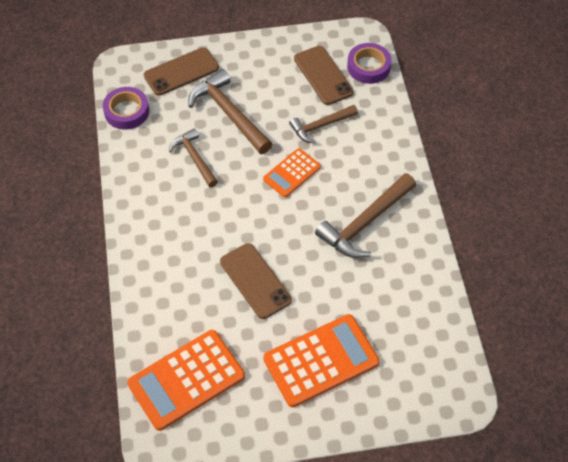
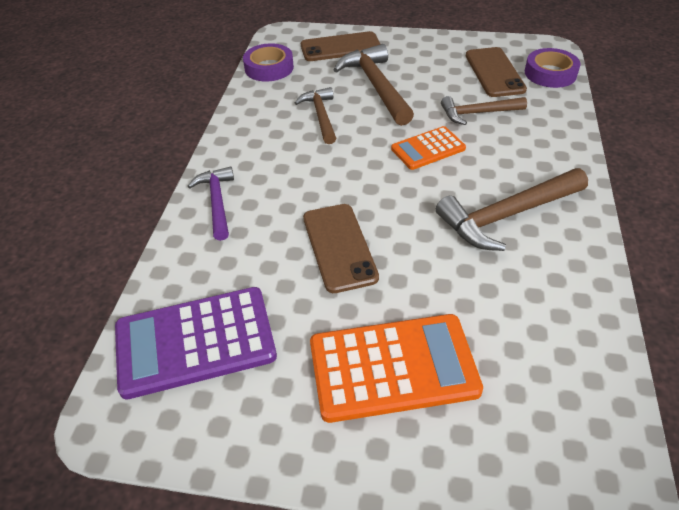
camera: 20 degrees right, 10 degrees down
(148, 265) = (217, 202): none -> purple hammer
(186, 380) = (195, 342): orange calculator -> purple calculator

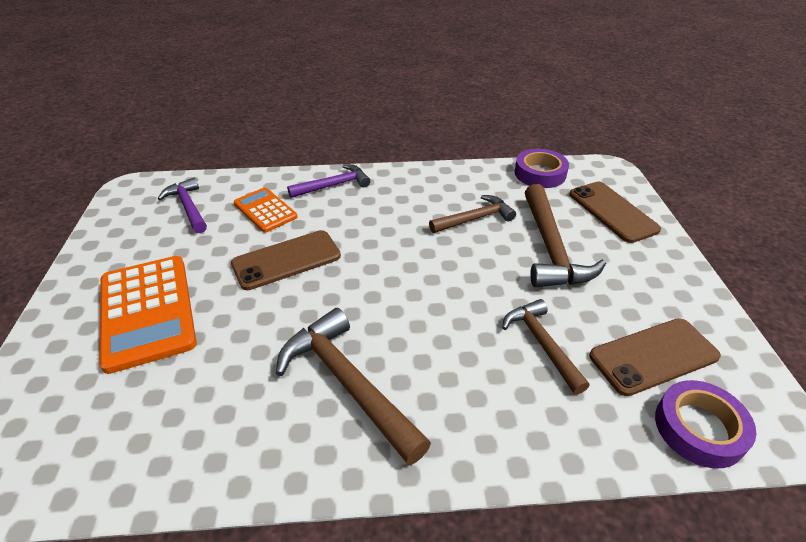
camera: 75 degrees right, 5 degrees down
(195, 342) = (188, 207): purple calculator -> purple hammer
(376, 86) = (551, 248): brown hammer -> brown hammer turned 120 degrees clockwise
(428, 149) = (450, 304): orange calculator -> orange calculator (265, 210)

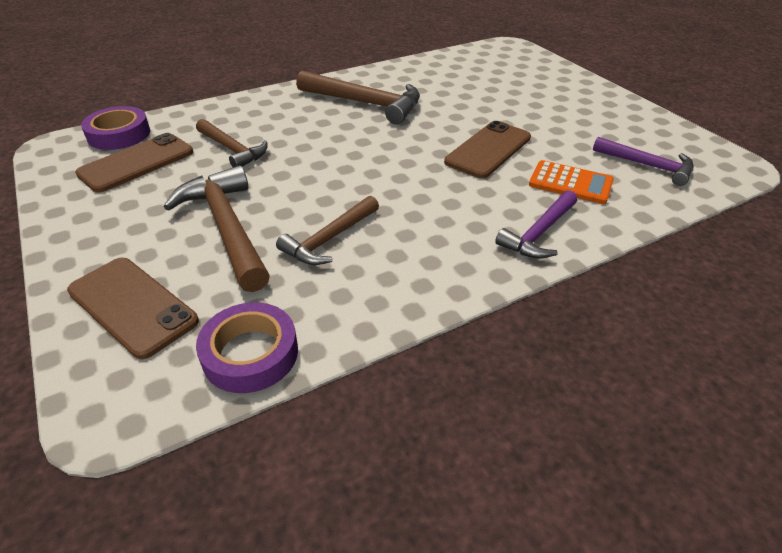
camera: 155 degrees right, 0 degrees up
(147, 311) = (540, 101): orange calculator -> none

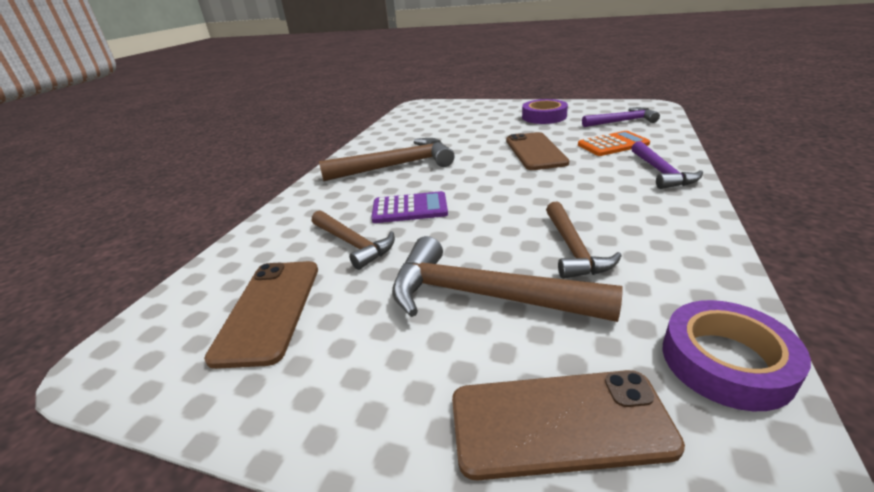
camera: 40 degrees left, 10 degrees down
(119, 134) = (188, 301): purple tape -> purple tape (544, 117)
(233, 150) = (353, 244): brown hammer -> brown hammer turned 45 degrees clockwise
(305, 144) = (410, 208): none -> purple calculator

